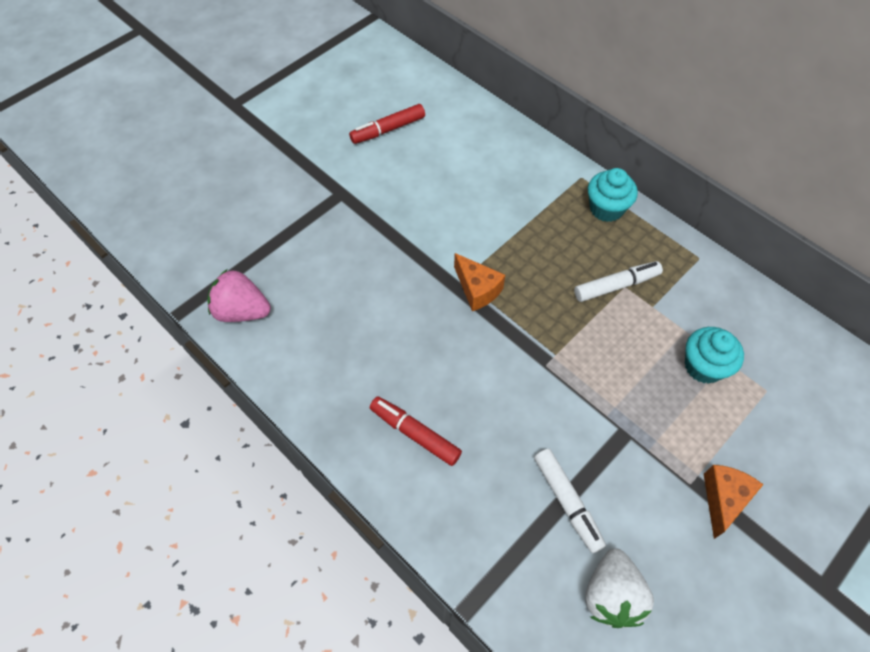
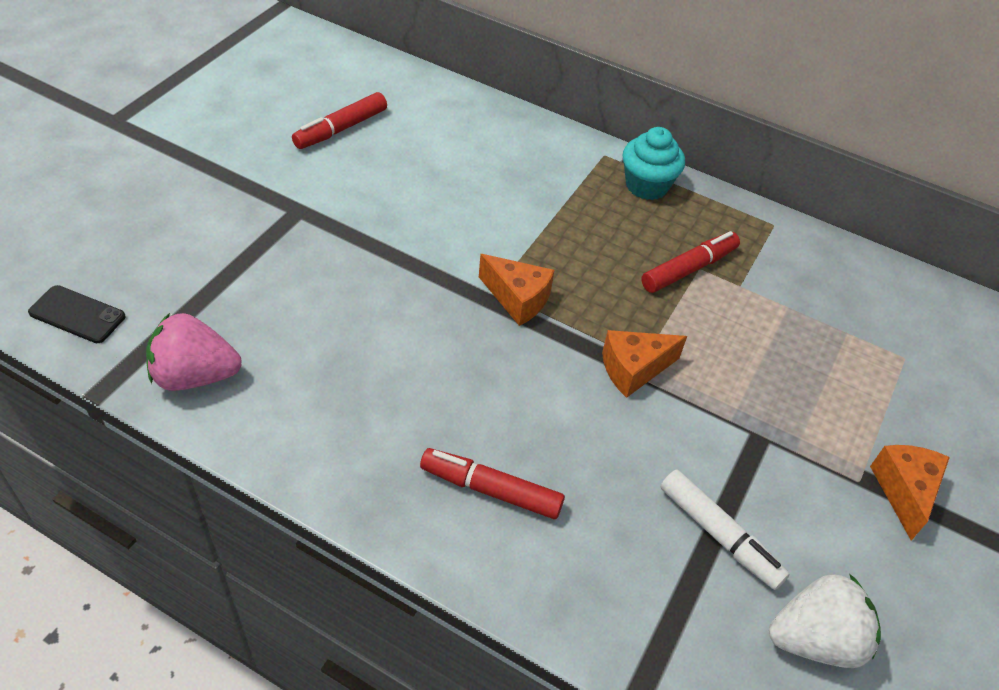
camera: 20 degrees left, 10 degrees down
(178, 253) = (77, 314): none -> black phone
(546, 361) = (634, 369): none -> orange cheese
(611, 595) = (815, 639): white strawberry -> white strawberry turned 90 degrees counterclockwise
(616, 286) = (689, 269): white marker -> red marker
(703, 366) = (824, 343): turquoise cupcake -> none

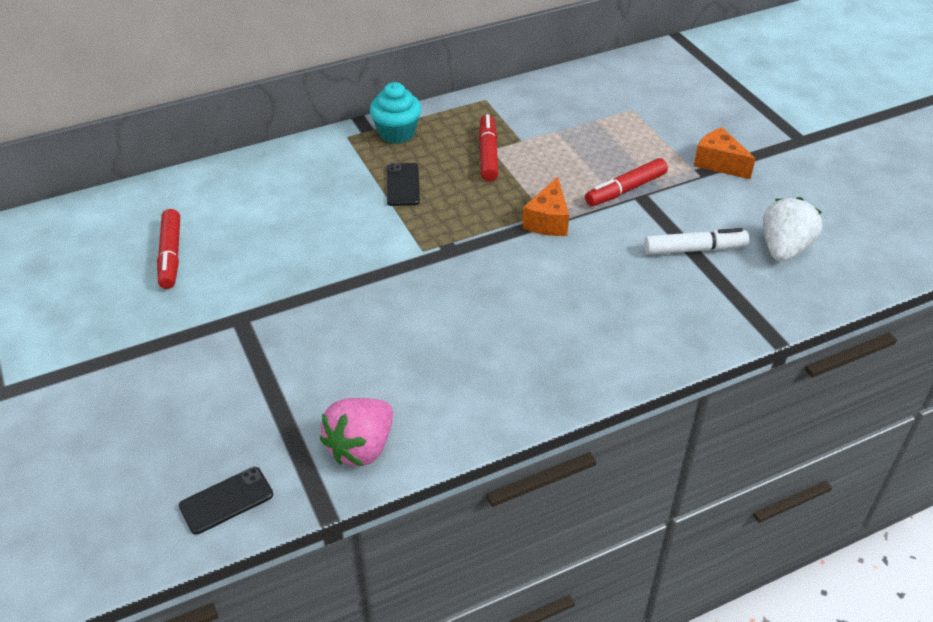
camera: 50 degrees left, 5 degrees down
(491, 489) = (589, 332): red marker -> red marker (625, 189)
(518, 299) = (441, 243): orange cheese -> none
(575, 228) = (402, 185): none -> black phone

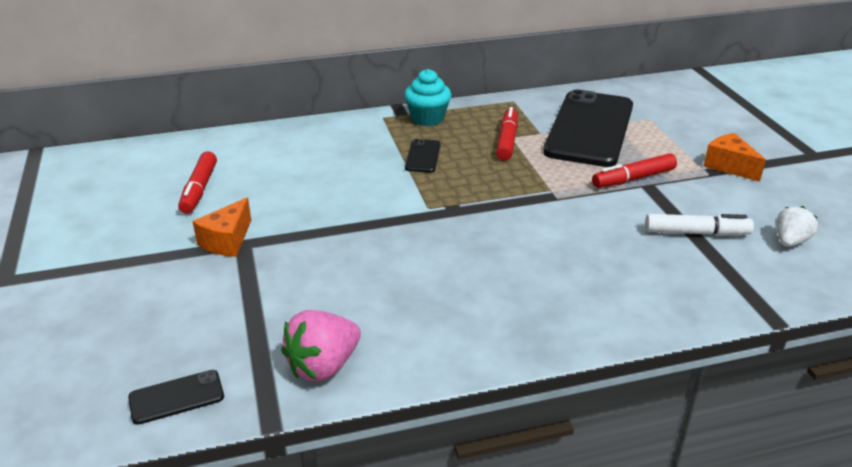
camera: 10 degrees right, 10 degrees down
(548, 221) = (553, 196): orange cheese -> orange cheese (227, 241)
(572, 129) = (589, 129): none -> black phone
(784, 248) = (790, 241): white strawberry -> white strawberry, size x0.66

